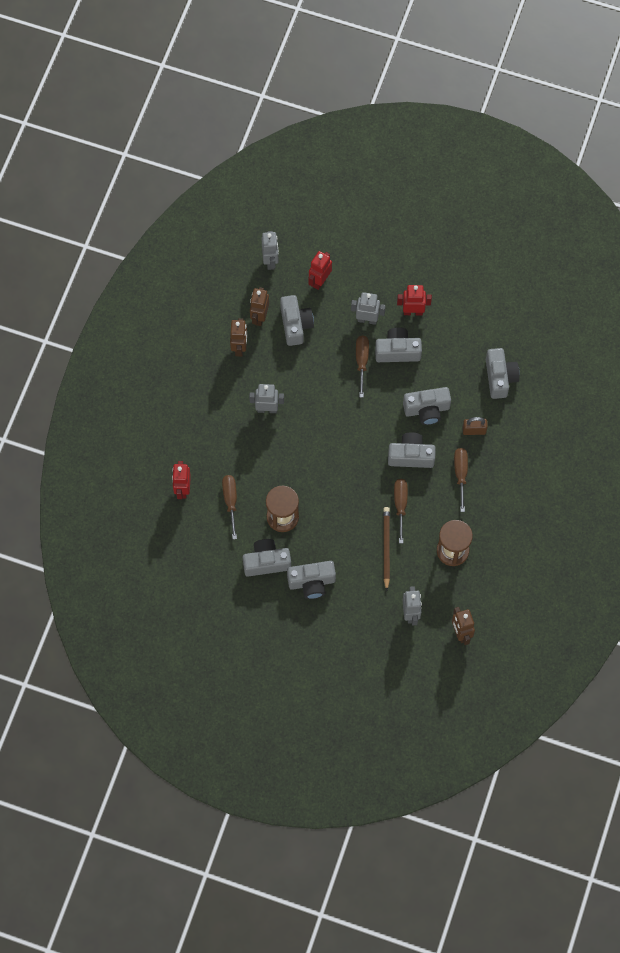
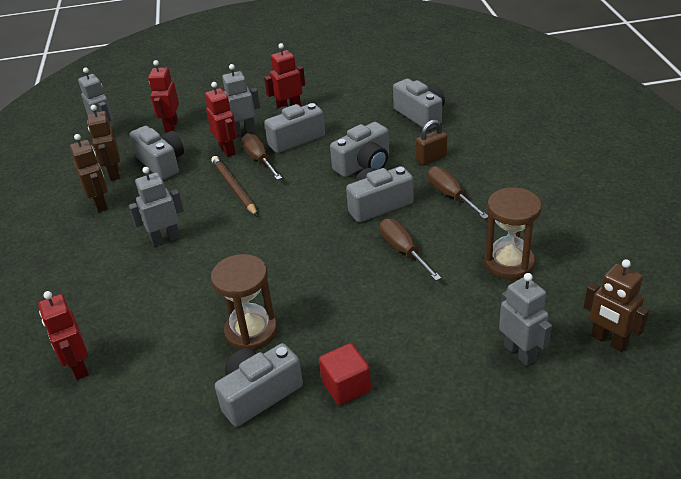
camera: 25 degrees left, 30 degrees down
(230, 502) = (162, 349): brown screwdriver -> none
(312, 582) = (346, 386): grey camera -> red cube
(346, 336) = (227, 150): none -> red robot
(386, 548) = (421, 298): brown pencil -> brown pencil (234, 188)

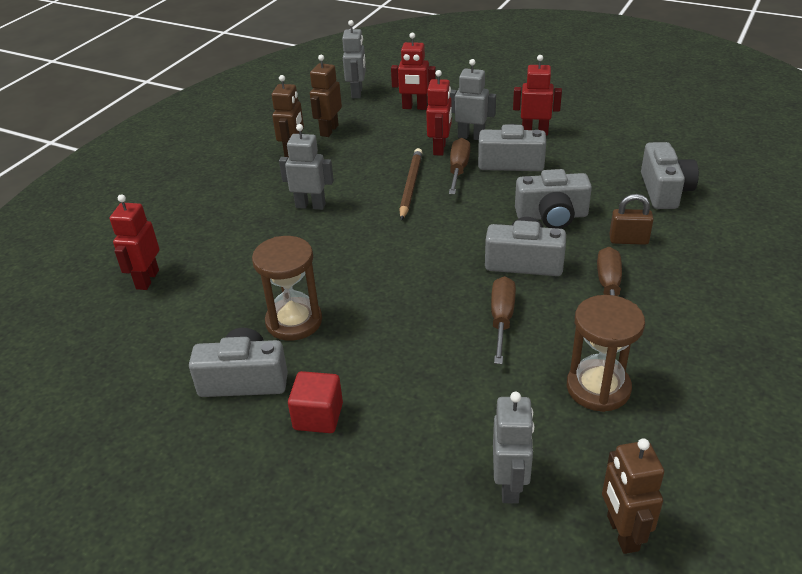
camera: 35 degrees right, 0 degrees up
(162, 163) = (374, 137): grey camera -> none
(171, 126) = (414, 107): red robot -> red robot turned 120 degrees counterclockwise

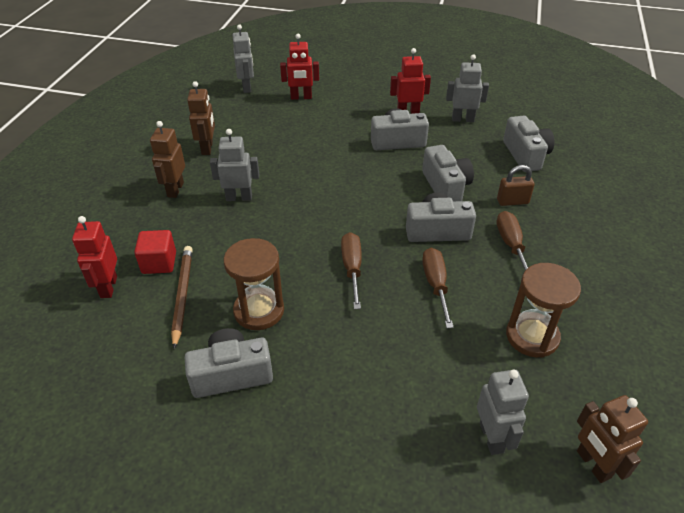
camera: 15 degrees left, 5 degrees up
(318, 416) = (309, 400): red cube -> red cube (159, 263)
(329, 130) = (233, 124): brown robot -> brown robot (175, 189)
(411, 186) = (321, 170): brown pencil -> brown pencil (182, 295)
(440, 148) = (334, 133): red robot -> none
(458, 170) = (356, 152): brown screwdriver -> brown screwdriver (352, 269)
(471, 136) = (357, 120): grey robot -> grey robot (462, 119)
(552, 216) = (446, 186): grey camera -> grey camera turned 90 degrees counterclockwise

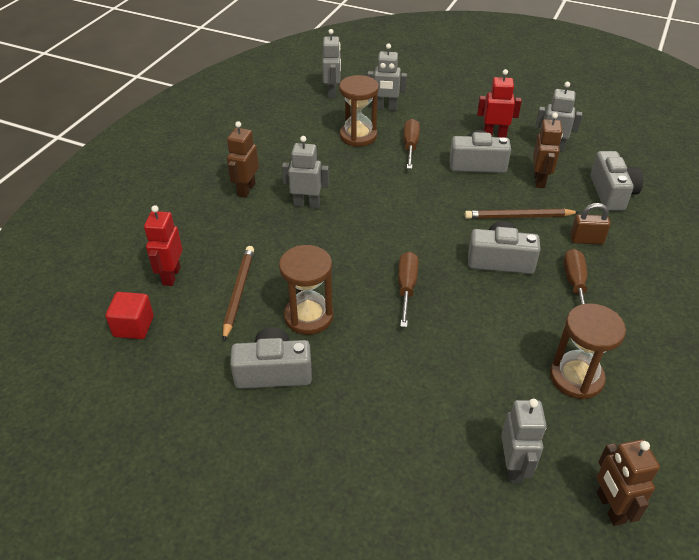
camera: 10 degrees right, 0 degrees up
(159, 263) = (221, 259): red cube -> red cube (133, 326)
(207, 148) = (283, 151): brown robot -> brown robot (539, 180)
(279, 126) = (358, 136): none -> brown hourglass
(301, 97) = (385, 108): red robot -> grey robot
(436, 285) = (488, 315): brown screwdriver -> brown screwdriver (410, 146)
(446, 186) = (519, 216): grey camera -> brown pencil

